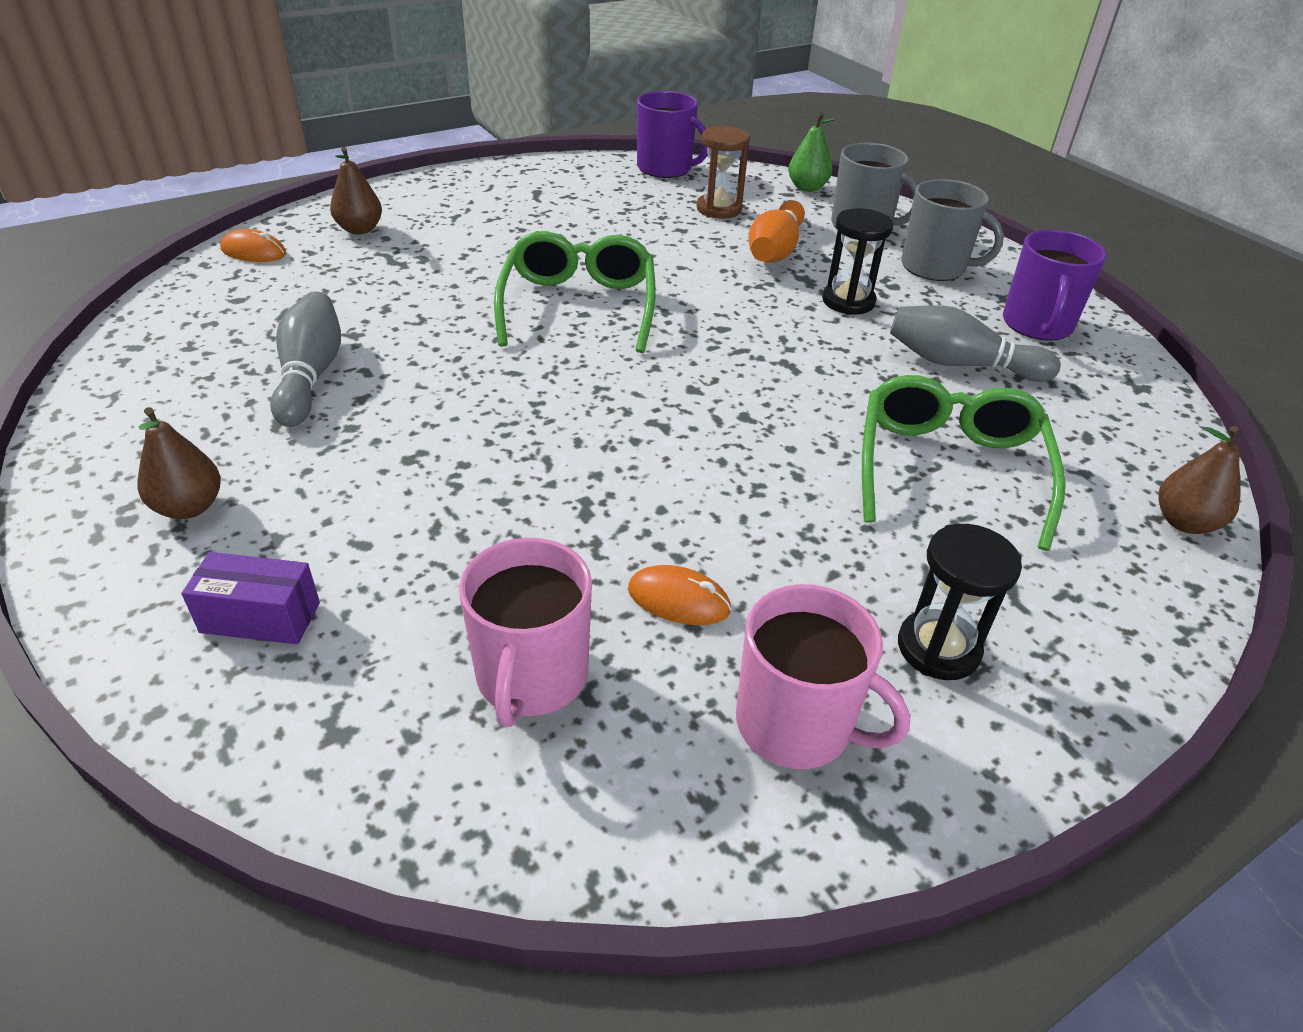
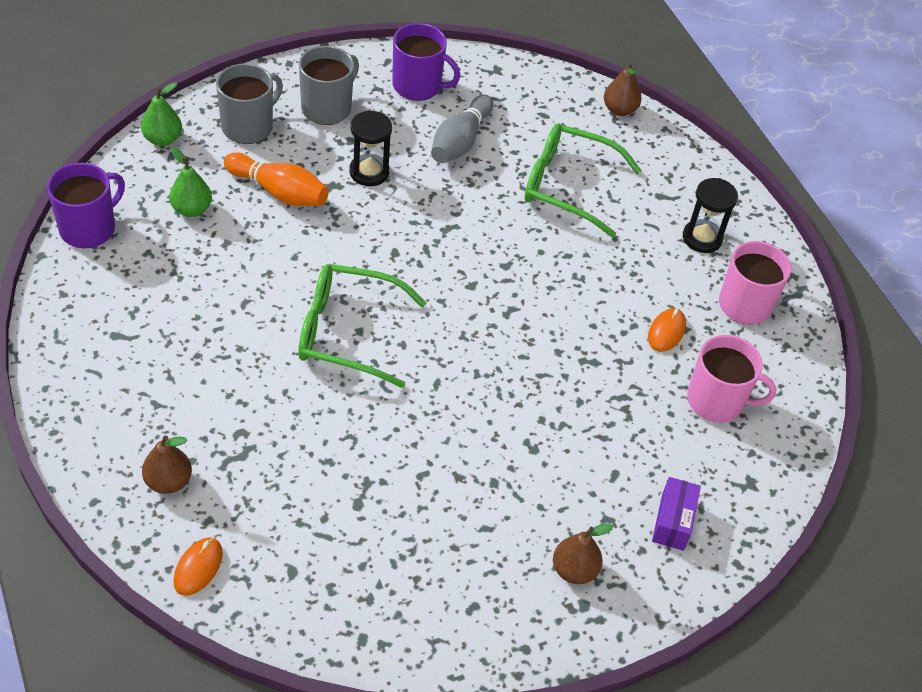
camera: 85 degrees left, 10 degrees up
(310, 375) = (424, 510): grey bowling pin -> none
(719, 209) = (191, 209): brown hourglass -> green pear

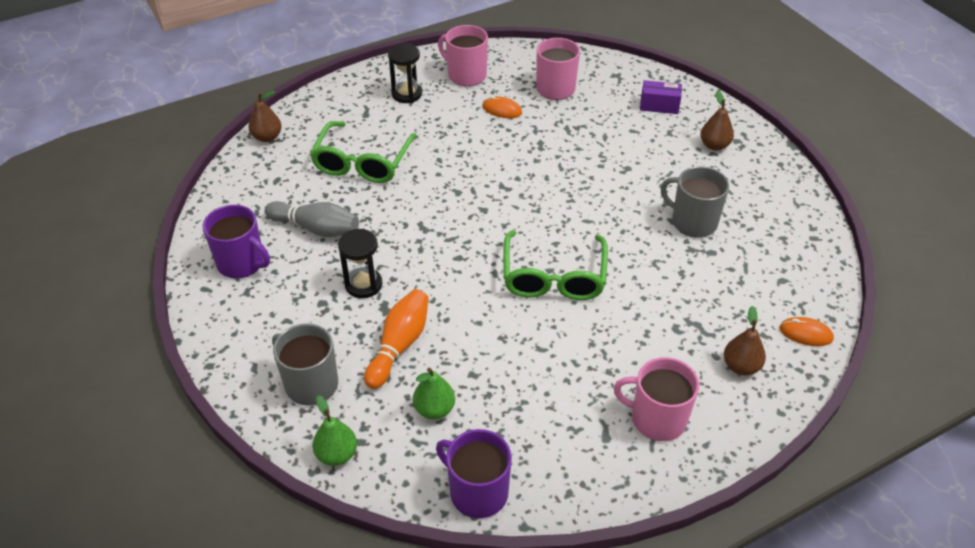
camera: 90 degrees left, 5 degrees down
(123, 383) = (657, 419): none -> pink mug
(327, 108) = (278, 325): grey mug -> grey mug (693, 222)
(418, 86) = (242, 263): purple mug -> purple mug turned 105 degrees clockwise

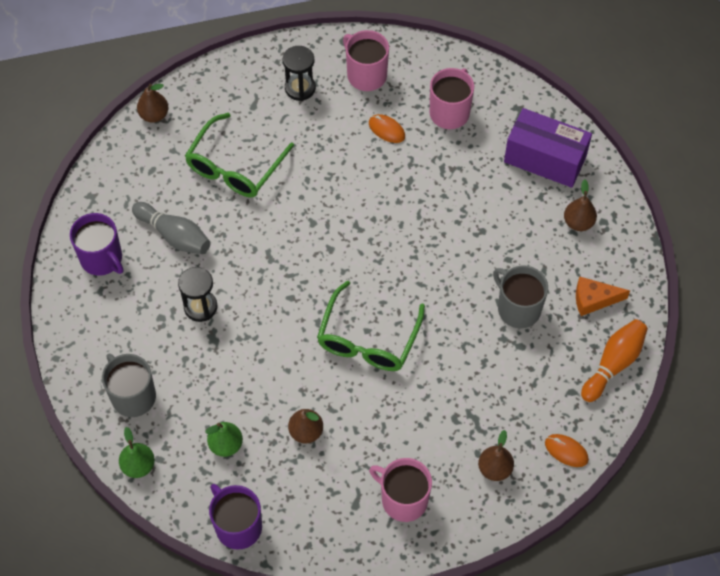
camera: 15 degrees right, 15 degrees up
(399, 345) = (214, 377): orange bowling pin -> orange bowling pin (613, 364)
(521, 376) = (306, 432): none -> brown pear
(659, 106) = (545, 159): purple box -> purple box, size x1.89
(761, 201) = (593, 299): none -> orange cheese

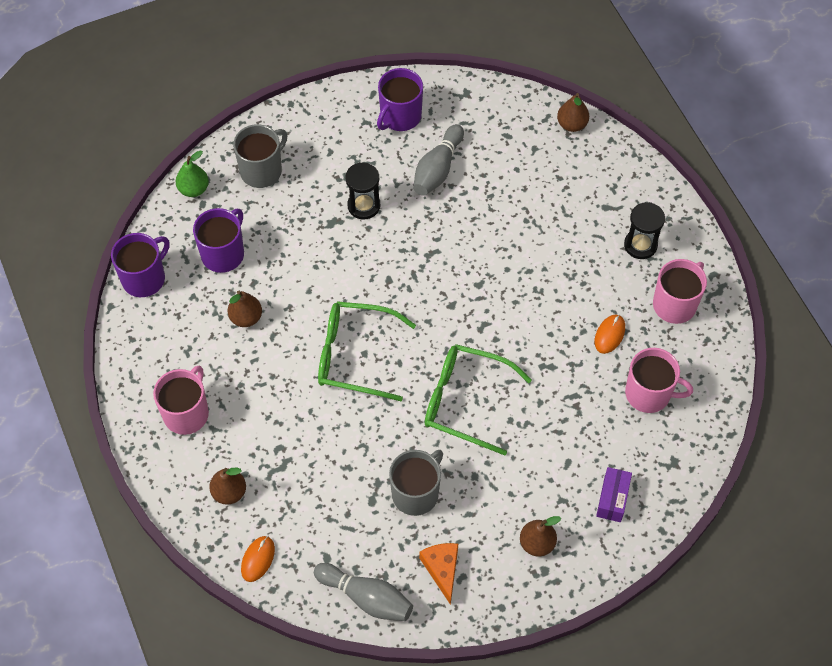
camera: 80 degrees right, 0 degrees up
(226, 445) = (223, 254): green pear -> purple mug
(235, 166) = (529, 204): green glasses -> green glasses (465, 401)
(545, 159) = (612, 499): purple box -> purple box, size x0.53
(613, 364) = (366, 597): orange bowling pin -> grey bowling pin

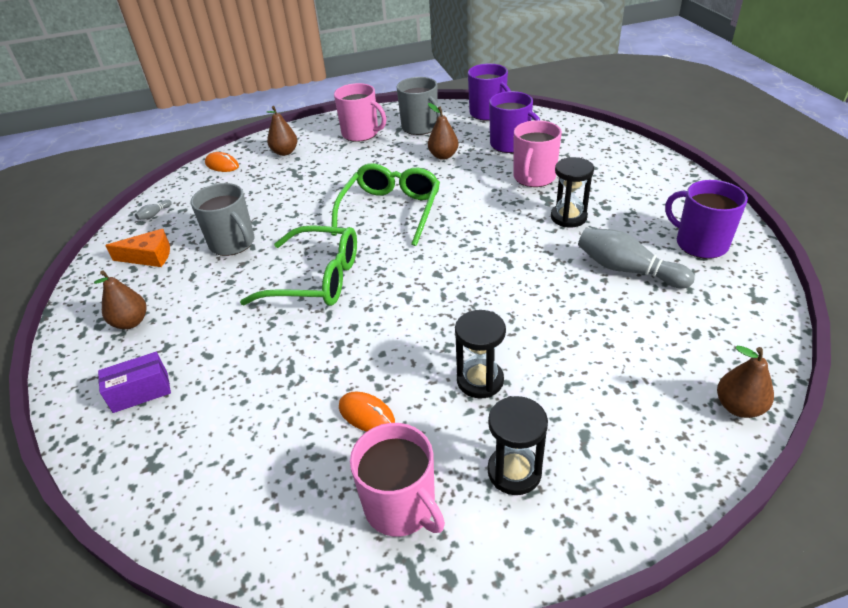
camera: 100 degrees right, 20 degrees down
(194, 189) = (579, 130): green pear -> none
(262, 170) = (605, 160): grey mug -> grey mug (420, 127)
(366, 597) = (154, 214): grey bowling pin -> grey bowling pin, size x0.41
(465, 401) = (316, 279): green glasses -> green glasses turned 75 degrees clockwise
(569, 267) = (480, 380): none -> black hourglass
(612, 499) = (140, 392): purple box -> purple box turned 45 degrees counterclockwise
(649, 393) = (263, 450): pink mug -> pink mug (534, 177)

